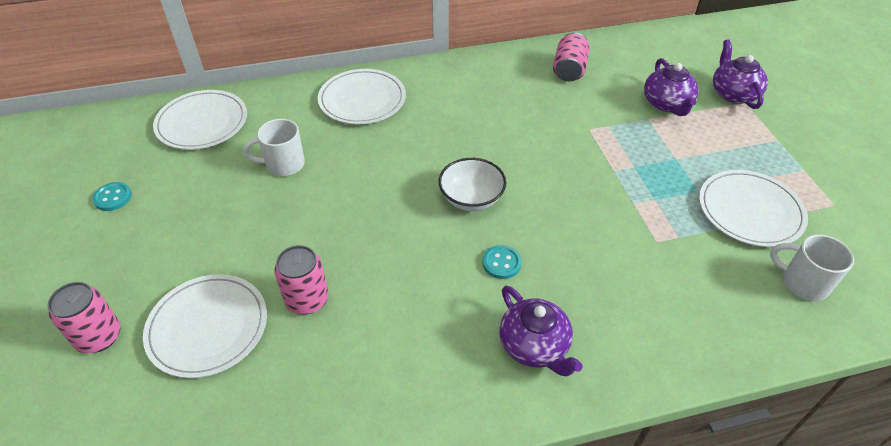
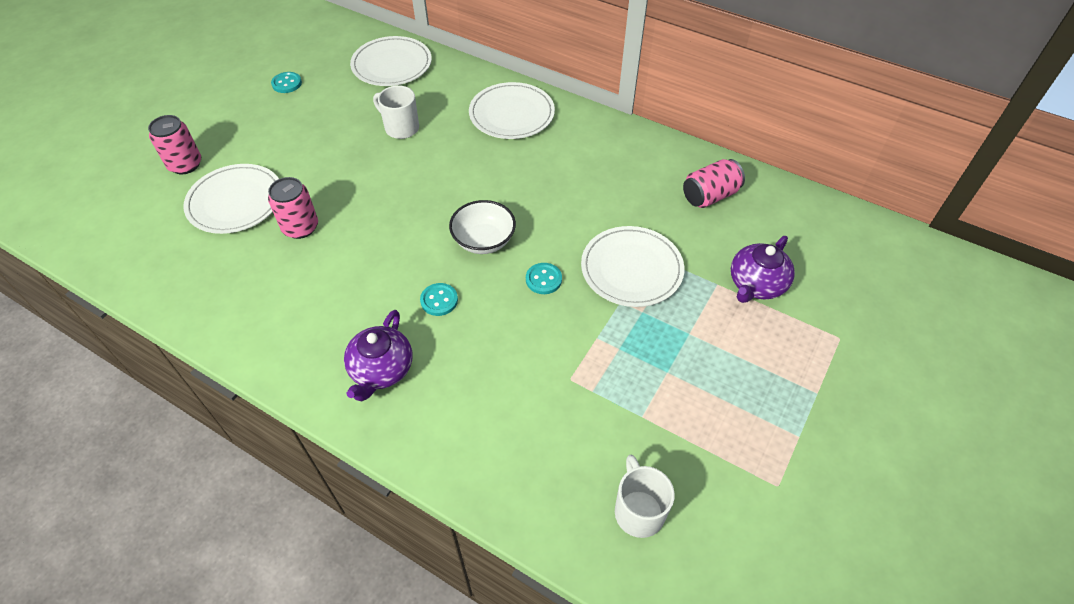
camera: 45 degrees right, 5 degrees up
(549, 193) = (543, 279): none -> turquoise button
(733, 93) = (840, 322): purple teapot -> none
(750, 211) = (686, 423): white plate -> white plate (631, 269)

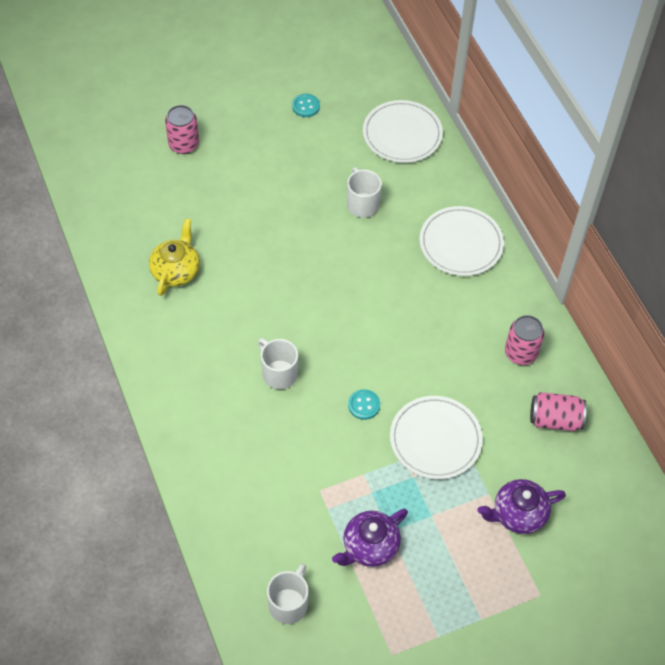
camera: 35 degrees right, 5 degrees up
(235, 201) = (197, 200): white plate -> none
(258, 271) = (176, 270): none -> yellow teapot
(300, 227) = (227, 251): pink can -> pink can (521, 353)
(381, 370) = (203, 400): purple teapot -> purple teapot (369, 546)
(439, 300) = (278, 373): turquoise button -> white mug
(483, 240) = (346, 345): white bowl -> none

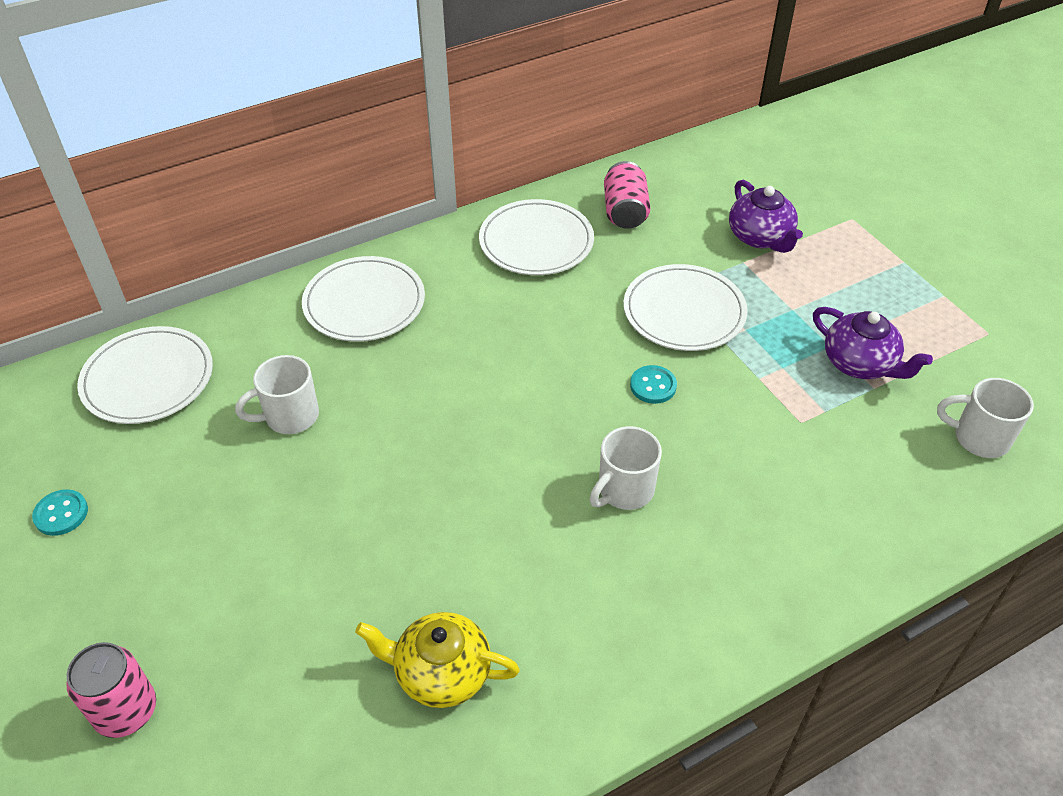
camera: 95 degrees left, 10 degrees down
(521, 353) = (536, 241): pink can -> white plate

